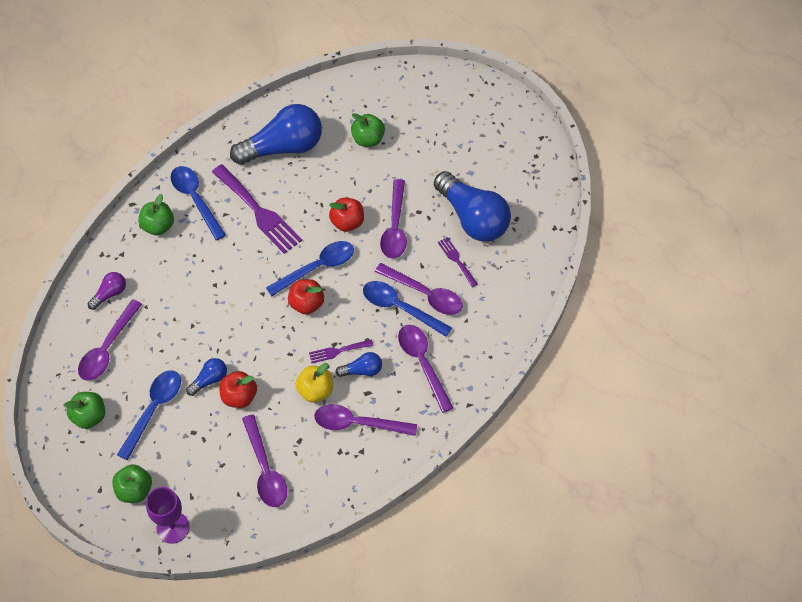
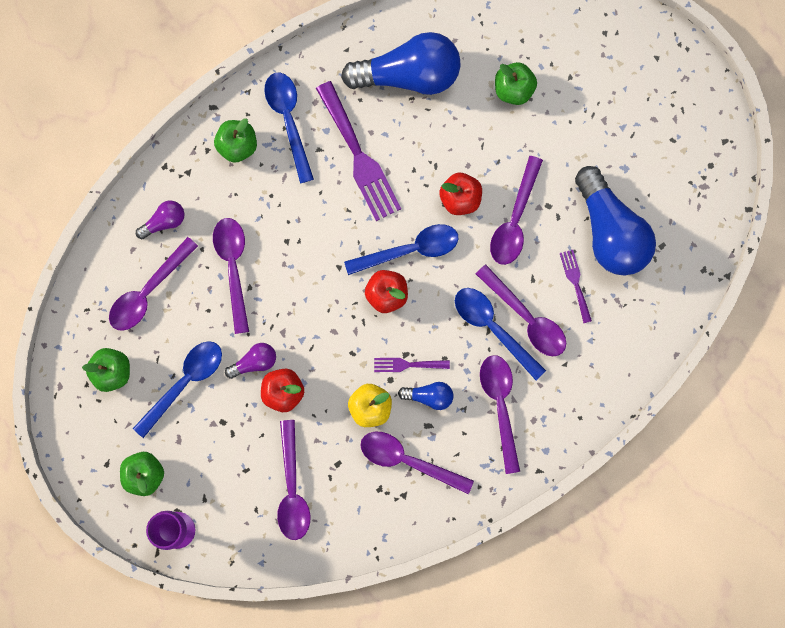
camera: 15 degrees right, 20 degrees up
(175, 314) = (233, 267): none -> purple spoon
(209, 380) = (254, 362): blue light bulb -> purple light bulb

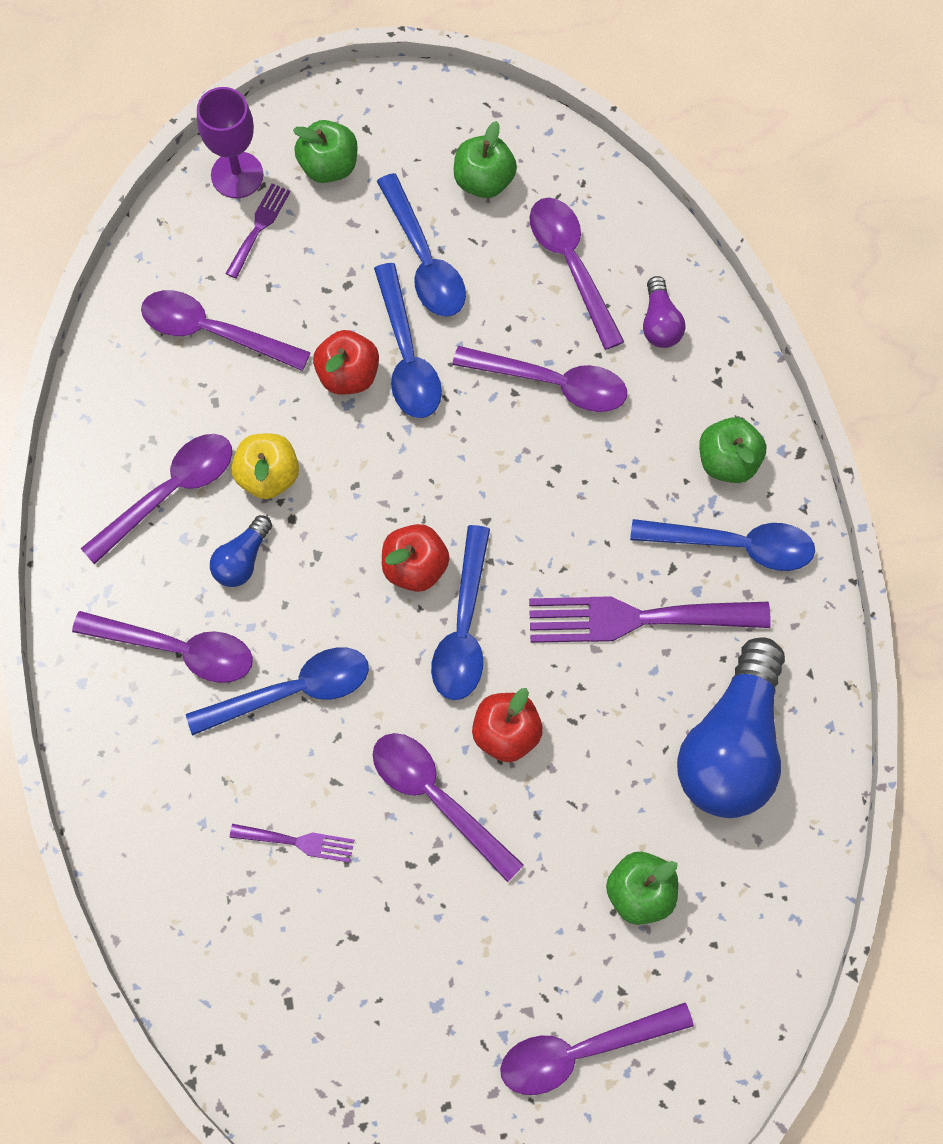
camera: 115 degrees right, 10 degrees down
(254, 362) = (407, 356): purple light bulb -> blue spoon
(407, 364) = (301, 550): purple fork -> purple fork (259, 227)
(526, 317) = (283, 746): purple spoon -> purple spoon (581, 1051)
(610, 231) = (349, 933): blue light bulb -> none

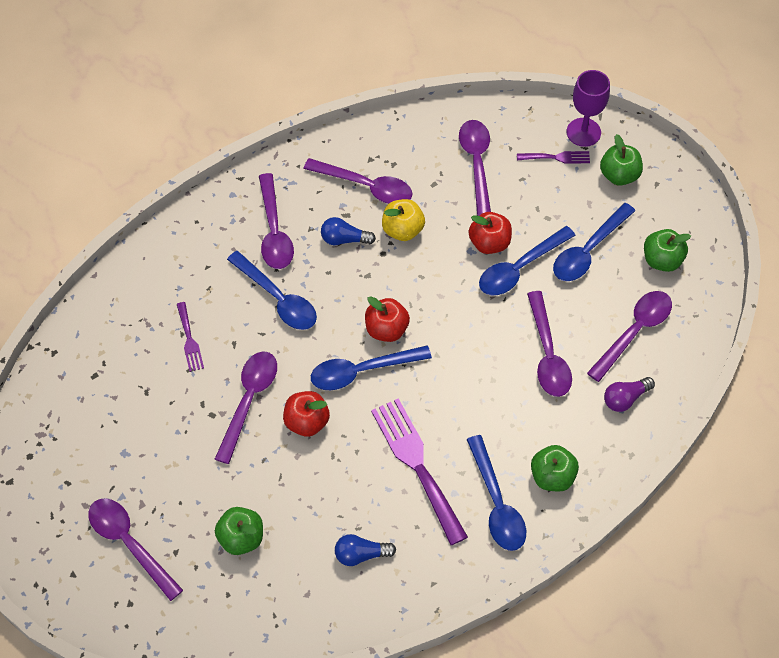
camera: 65 degrees right, 10 degrees down
(732, 746) = (361, 554): blue light bulb -> blue light bulb, size x0.45

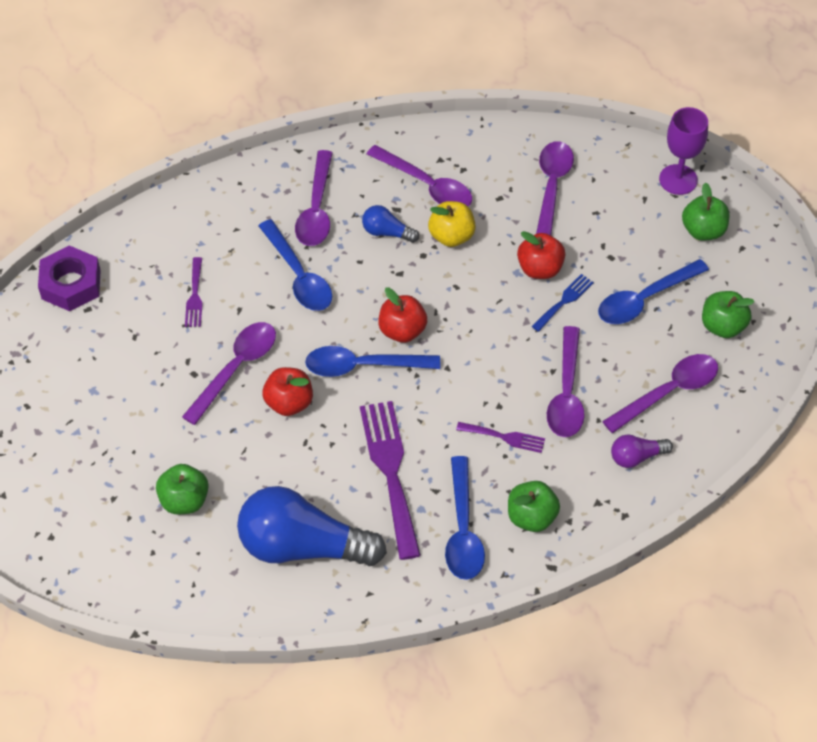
camera: 15 degrees right, 5 degrees down
(71, 355) = (71, 284): none -> purple nut
(129, 543) = (69, 479): purple spoon -> none
(361, 554) = (303, 546): blue light bulb -> blue light bulb, size x2.21
(519, 268) = (564, 301): blue spoon -> blue fork
(557, 157) = (640, 199): purple fork -> purple fork (504, 437)

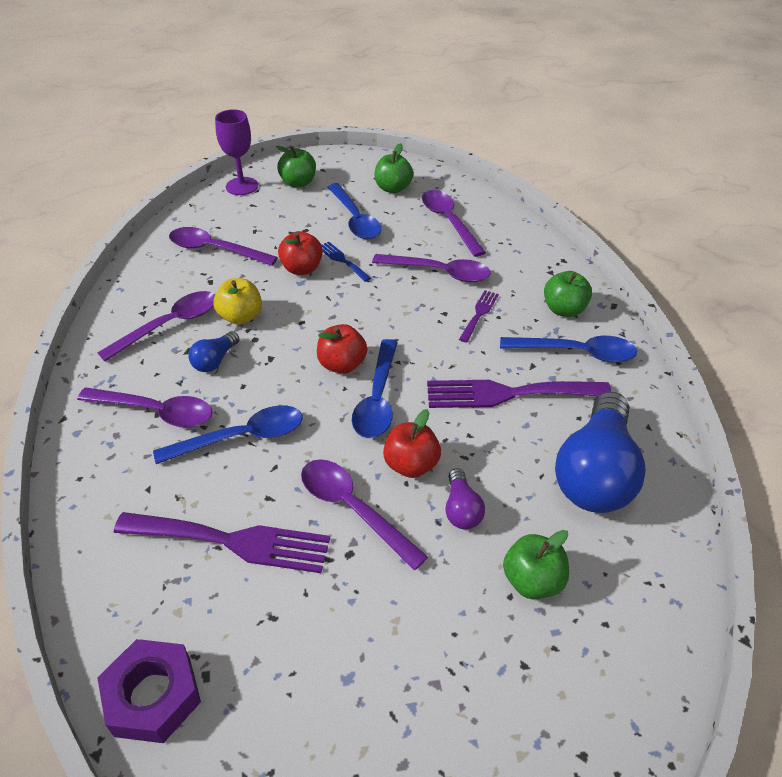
camera: 80 degrees left, 10 degrees down
(195, 296) = (232, 541): purple fork -> purple fork, size x2.02
(636, 457) = (508, 246): purple light bulb -> purple light bulb (461, 509)

